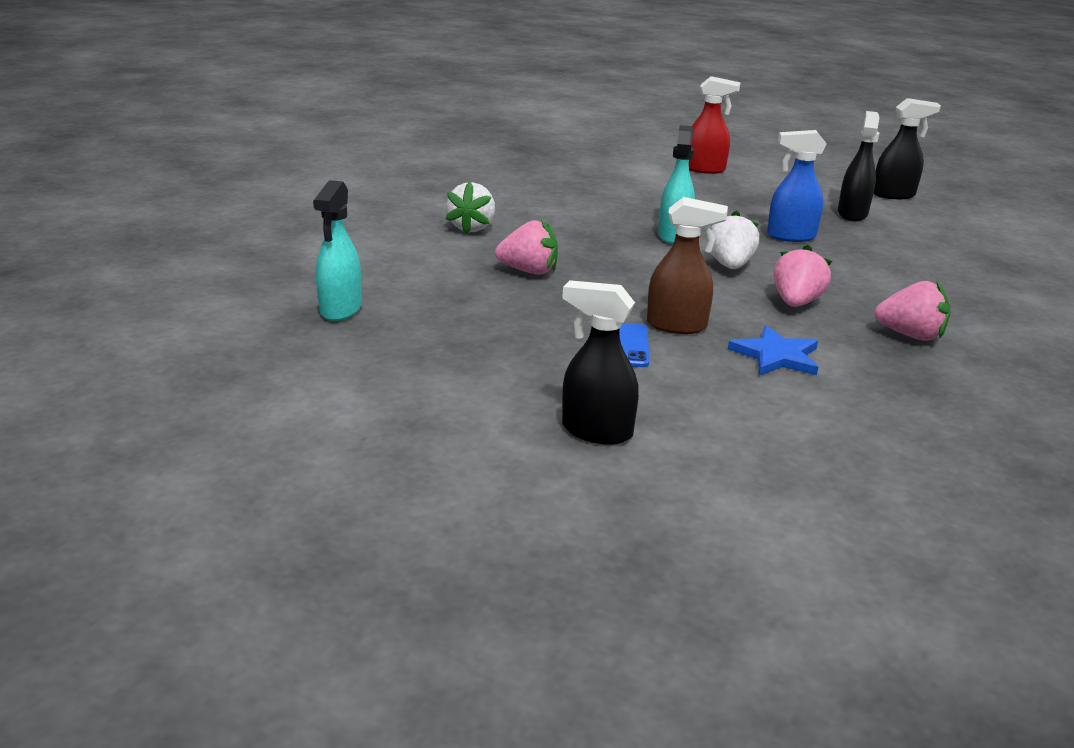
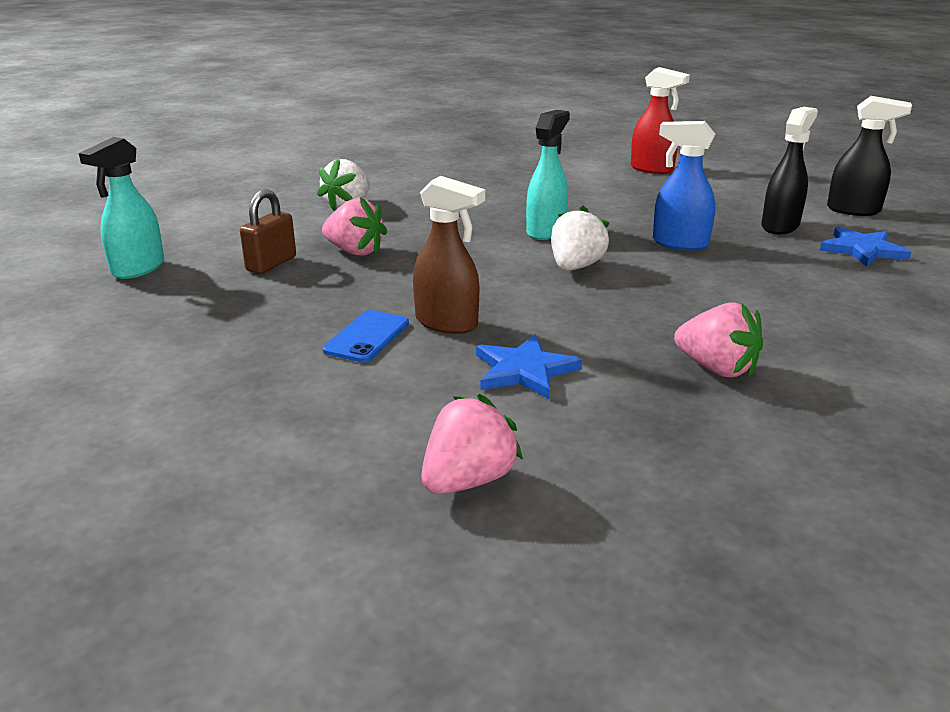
camera: 20 degrees right, 0 degrees up
(465, 291) = (271, 264): none -> brown padlock
(596, 431) = (233, 424): black spray bottle -> none
(796, 303) = (610, 314): pink strawberry -> pink strawberry (468, 480)
(928, 228) = (862, 250): none -> blue star

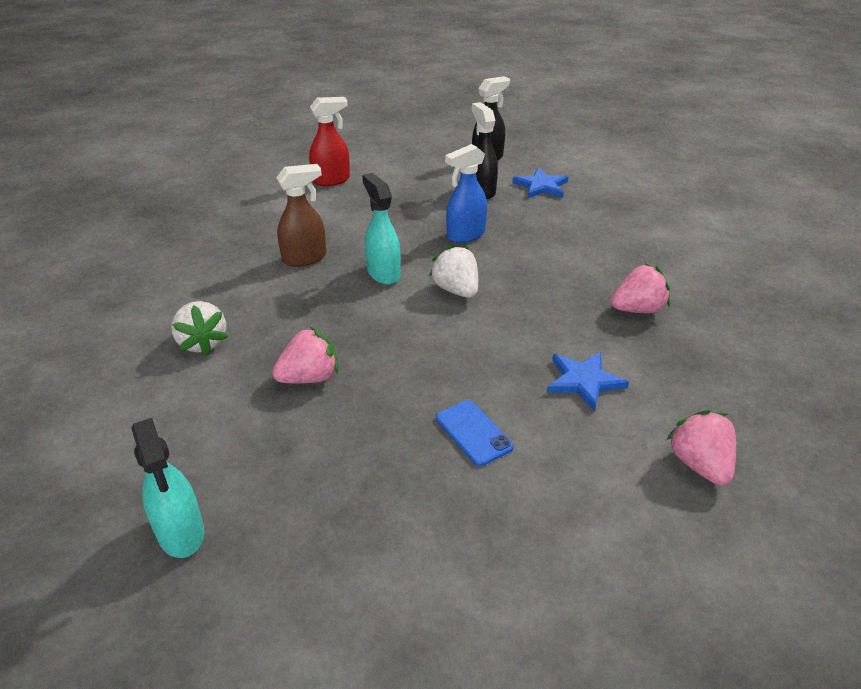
camera: 55 degrees left, 10 degrees up
(271, 264) = (278, 436): brown padlock -> none
(447, 323) = (488, 384): brown spray bottle -> brown spray bottle (305, 258)

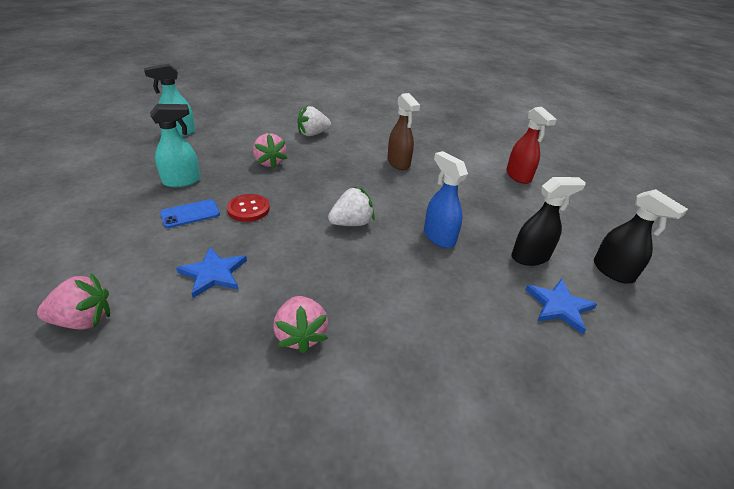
camera: 90 degrees right, 0 degrees up
(383, 273) = (378, 192): turquoise spray bottle -> turquoise spray bottle (182, 181)
(447, 377) = (248, 209): none -> red button

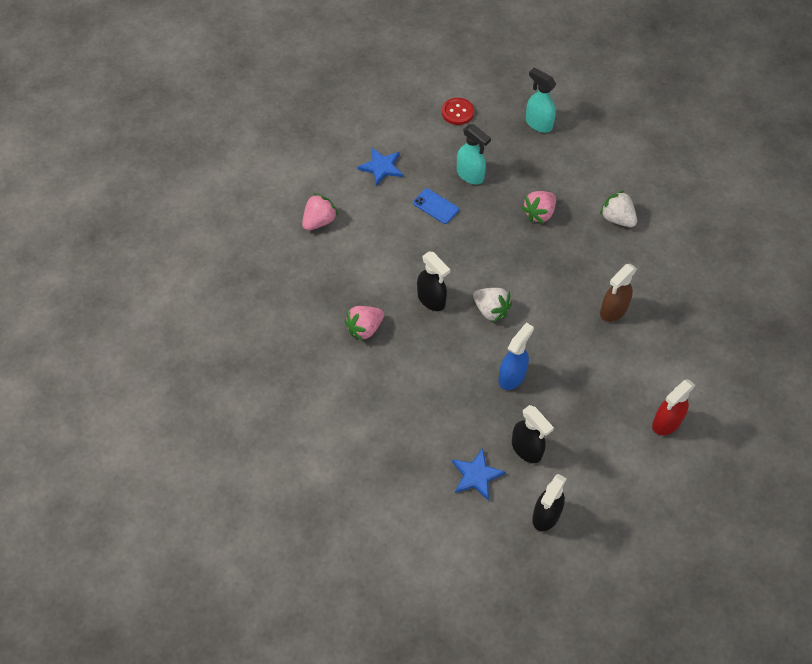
camera: 70 degrees right, 20 degrees up
(84, 320) = (319, 221): pink strawberry -> pink strawberry turned 105 degrees counterclockwise
(213, 273) = (387, 257): blue star -> blue star (381, 167)
(248, 209) = (464, 237): red button -> red button (457, 112)
(305, 259) = (431, 300): none -> black spray bottle

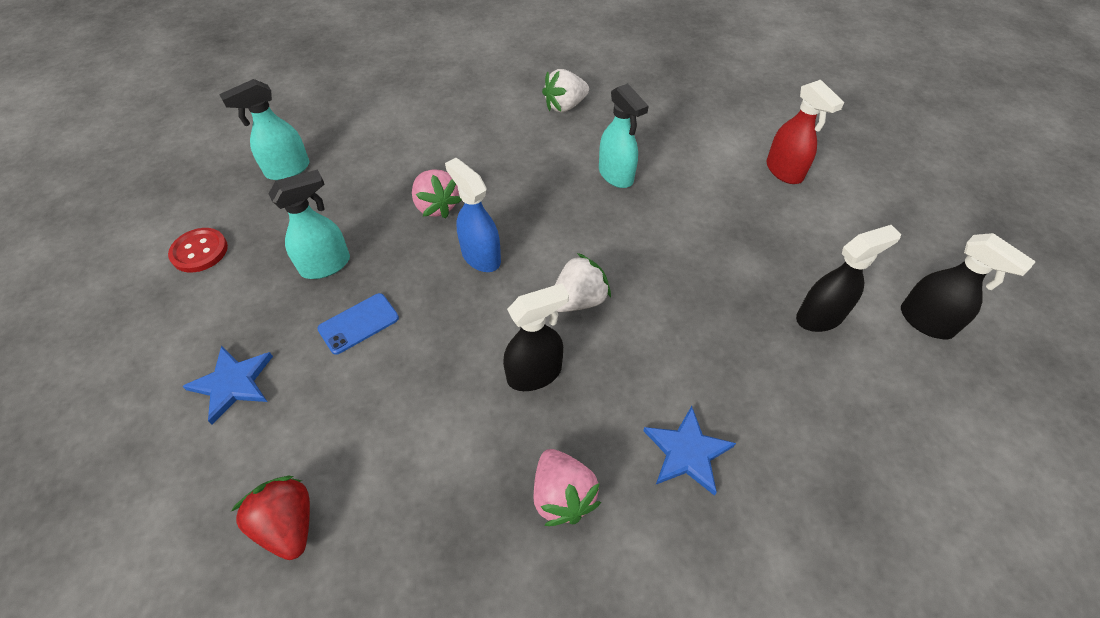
camera: 75 degrees left, 5 degrees down
(319, 221) = (288, 524): pink strawberry -> red strawberry
(476, 475) = (866, 391): blue star -> blue star (687, 452)
(512, 376) = (697, 304): blue spray bottle -> blue spray bottle (480, 256)
(613, 310) = (616, 175): brown spray bottle -> turquoise spray bottle
(617, 218) = (481, 137): white strawberry -> white strawberry (565, 106)

